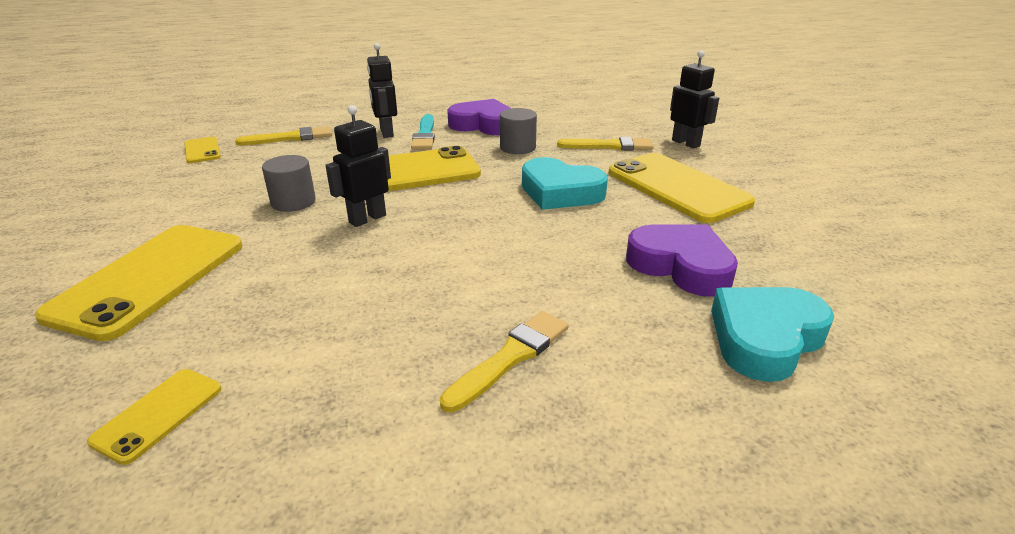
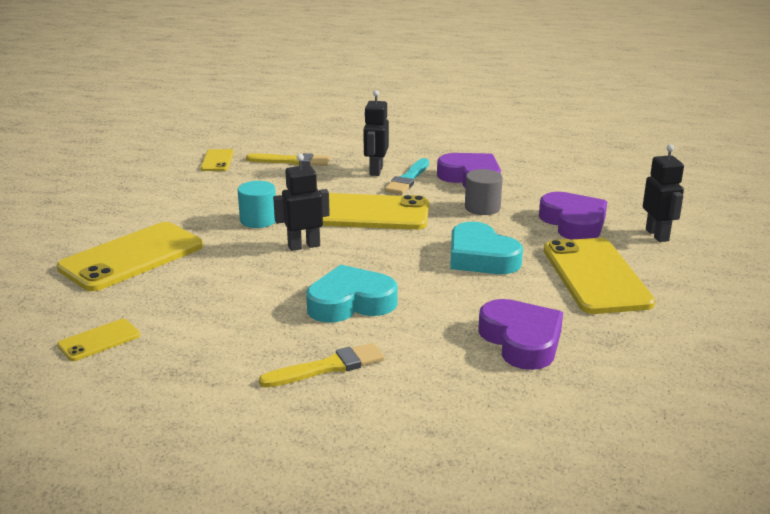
camera: 25 degrees right, 5 degrees down
(293, 202) = (258, 220): grey cylinder -> turquoise cylinder
(609, 146) = (573, 223): yellow brush -> purple heart
(765, 338) = (529, 407): turquoise heart -> turquoise heart (350, 303)

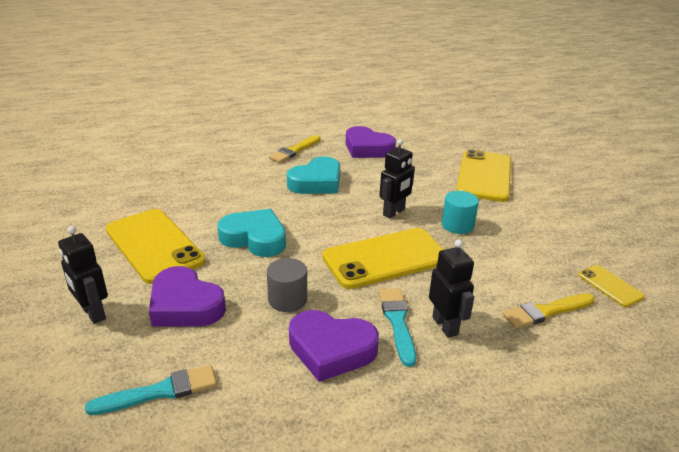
camera: 150 degrees right, 5 degrees up
(99, 340) = (417, 137): yellow phone -> none
(521, 341) = (197, 185): purple heart -> purple heart (367, 148)
(602, 186) = (160, 392): none -> turquoise brush

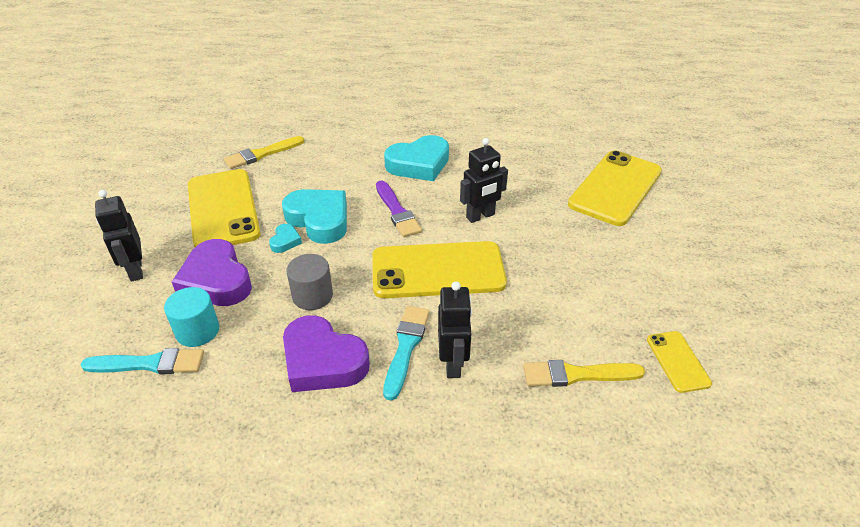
camera: 20 degrees right, 10 degrees up
(233, 261) = (285, 241): none -> turquoise heart
(294, 151) = (418, 121): yellow brush -> yellow brush (262, 154)
(321, 220) = (397, 211): none -> purple brush
(367, 148) = (499, 130): purple heart -> none
(457, 225) = (542, 246): turquoise cylinder -> turquoise cylinder (197, 331)

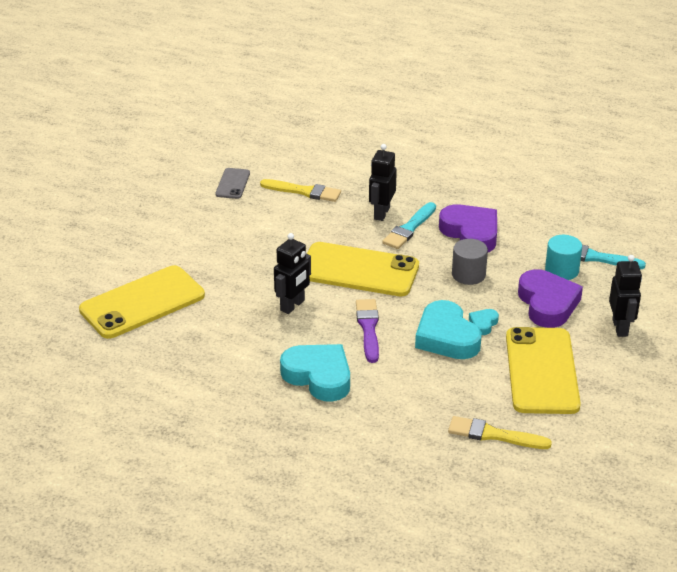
camera: 160 degrees left, 5 degrees down
(262, 154) = (494, 435): yellow brush -> yellow brush turned 150 degrees counterclockwise
(419, 164) = (318, 376): turquoise heart -> turquoise heart turned 45 degrees clockwise
(480, 216) = (292, 305): black robot -> black robot turned 135 degrees clockwise
(677, 361) = (232, 184): yellow phone -> grey phone

